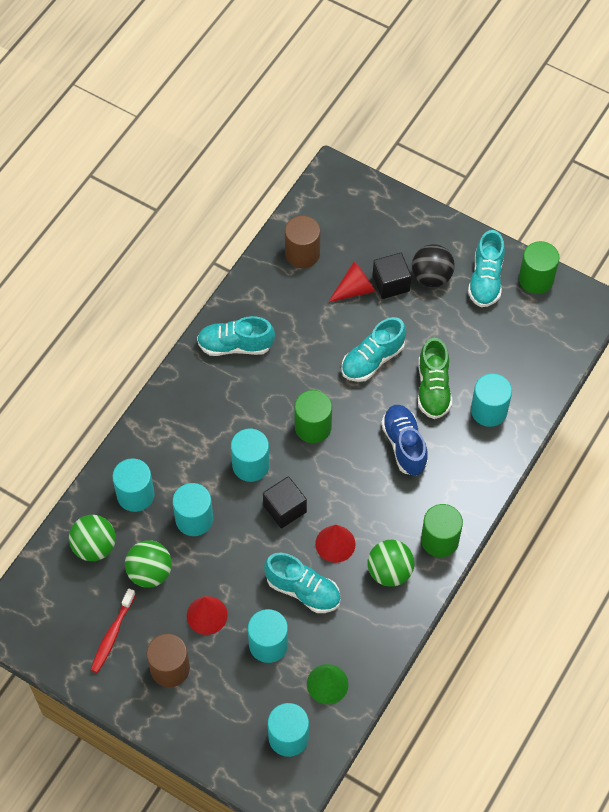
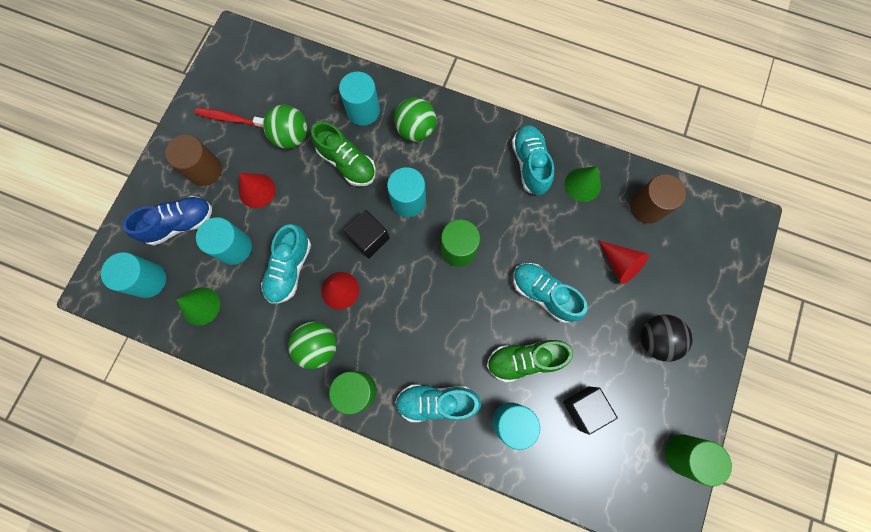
camera: 80 degrees right, 15 degrees up
(94, 547) = (310, 89): green ball -> green ball (416, 130)
(194, 519) = (347, 163): turquoise cylinder -> green shoe
(267, 303) = (582, 184): none -> green cone
(391, 283) = (636, 298): black cube -> black cube (584, 408)
(404, 445) = (455, 340): blue shoe -> blue shoe (180, 224)
(486, 280) = (667, 398): turquoise shoe -> turquoise shoe (436, 402)

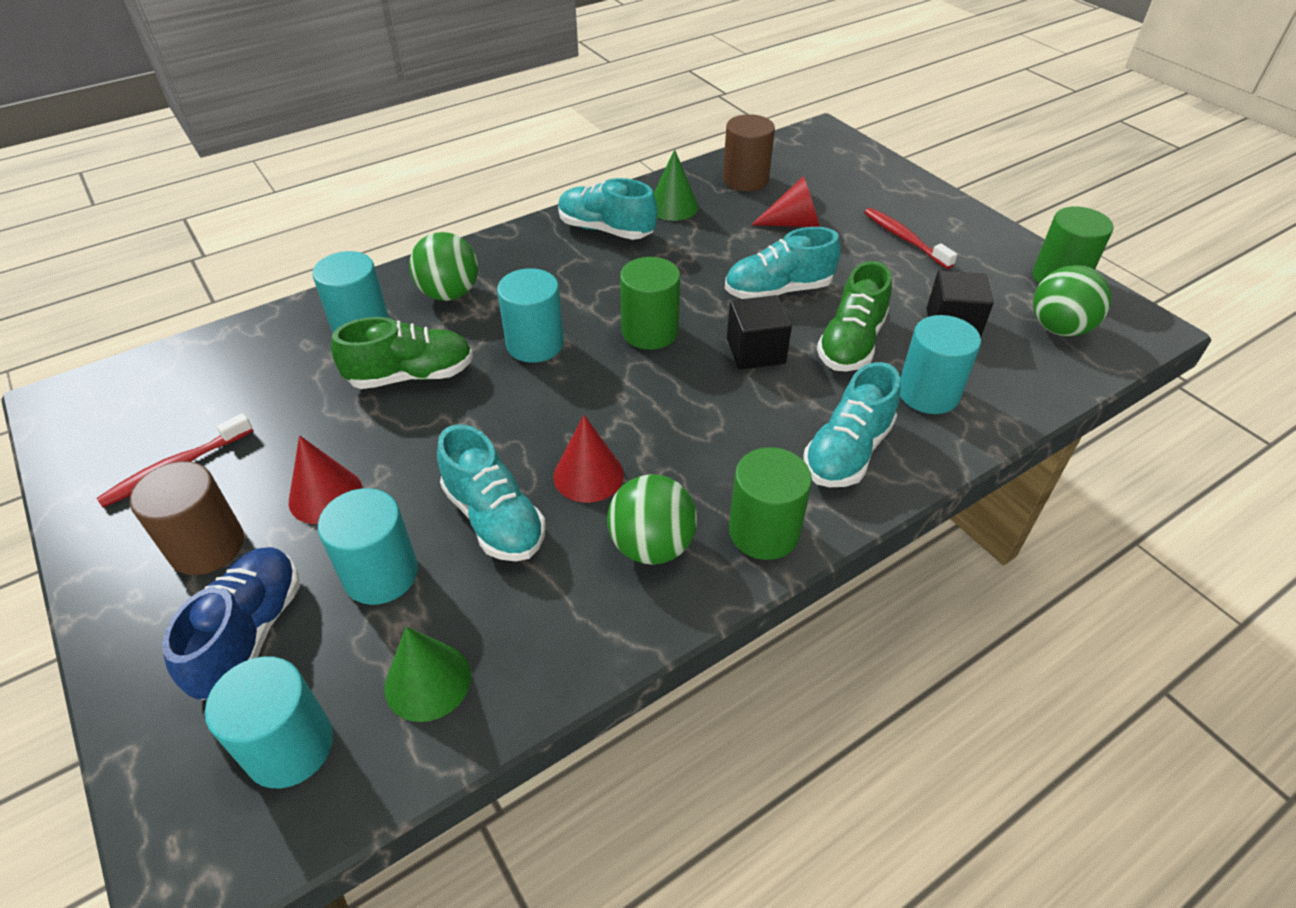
camera: 55 degrees left, 30 degrees down
(291, 137) = (298, 413): green ball -> green ball (1059, 328)
(369, 238) = (544, 406): black cube -> black cube (755, 351)
(655, 339) = (904, 238): black ball -> red toothbrush

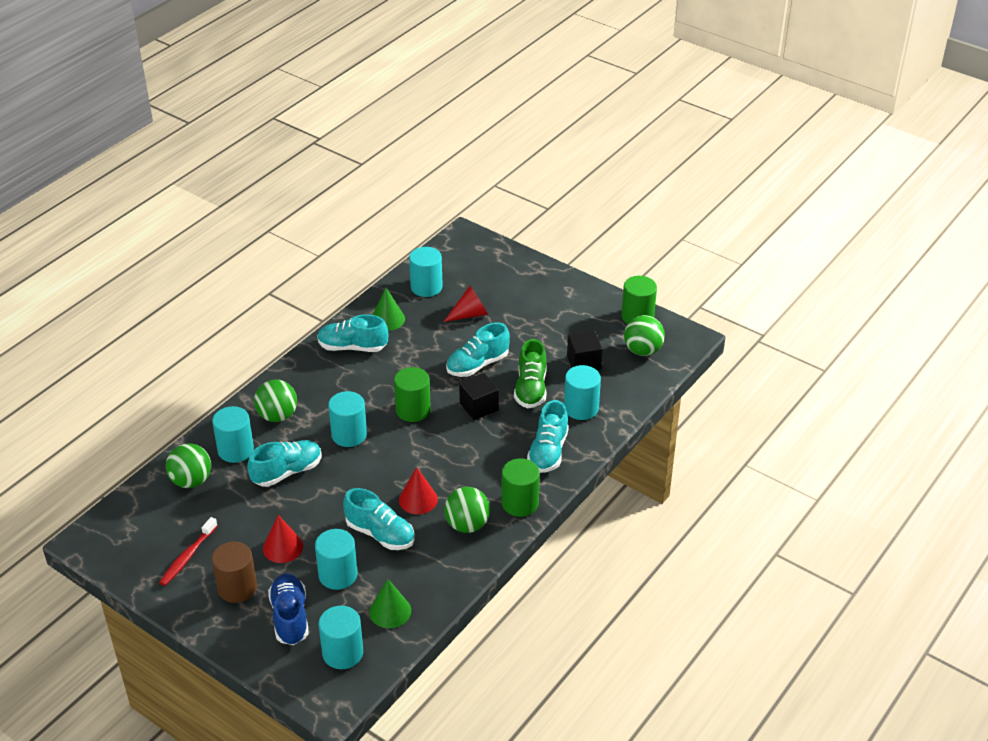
camera: 20 degrees left, 5 degrees down
(270, 353) = (191, 481): none -> green ball
(411, 375) = (287, 472): green shoe -> turquoise shoe
(745, 180) = (426, 287): brown cylinder -> turquoise cylinder
(904, 238) = (541, 309): red toothbrush -> none

